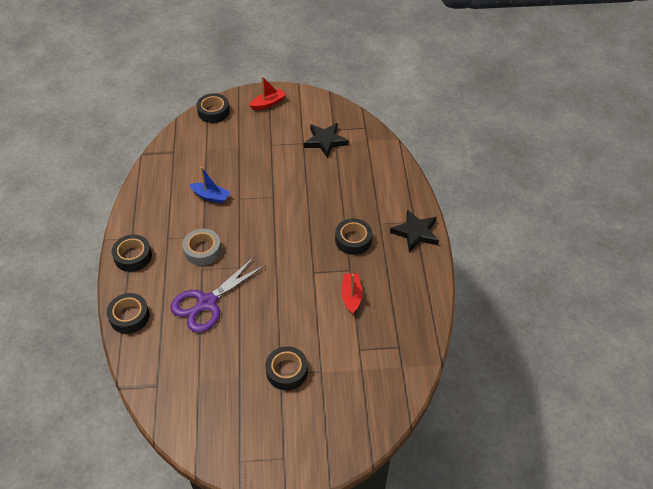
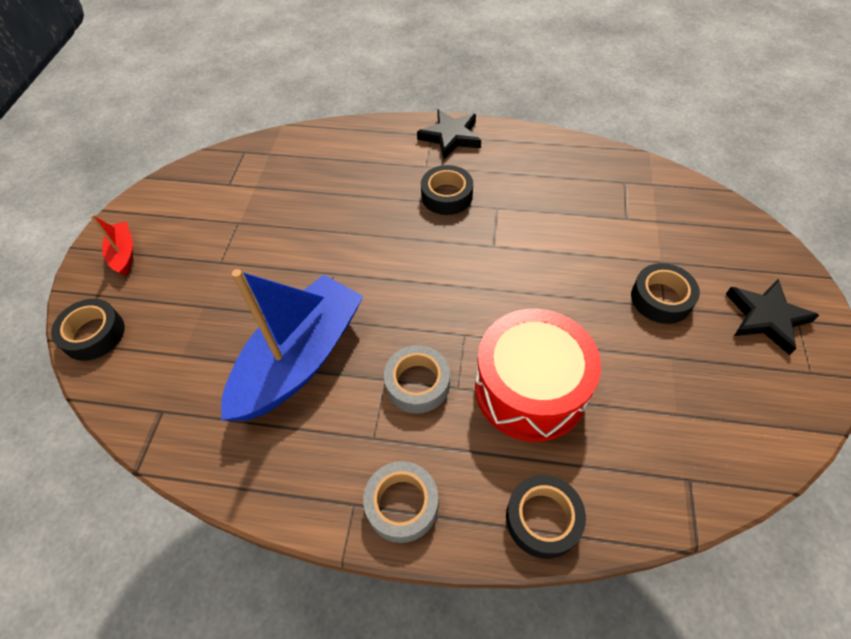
camera: 75 degrees left, 5 degrees up
(133, 256) = (402, 504): black tape -> grey tape
(206, 303) = (530, 388): purple scissors -> red drum
(211, 196) = (300, 359): blue boat -> blue boat, size x2.28
(325, 141) = (248, 196): black star -> black star (766, 317)
(351, 296) = (542, 212): red boat -> none

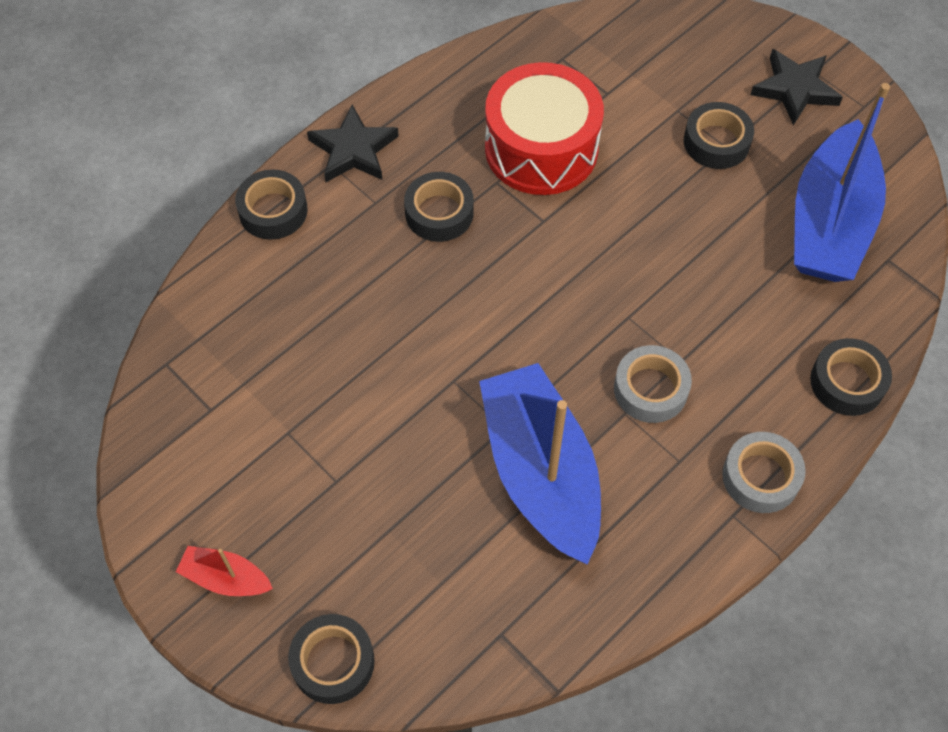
camera: 55 degrees left, 5 degrees up
(377, 132) = (273, 211): none -> black tape
(530, 388) = (726, 306): red drum -> red drum (541, 148)
(677, 414) = (830, 222): none -> blue boat

